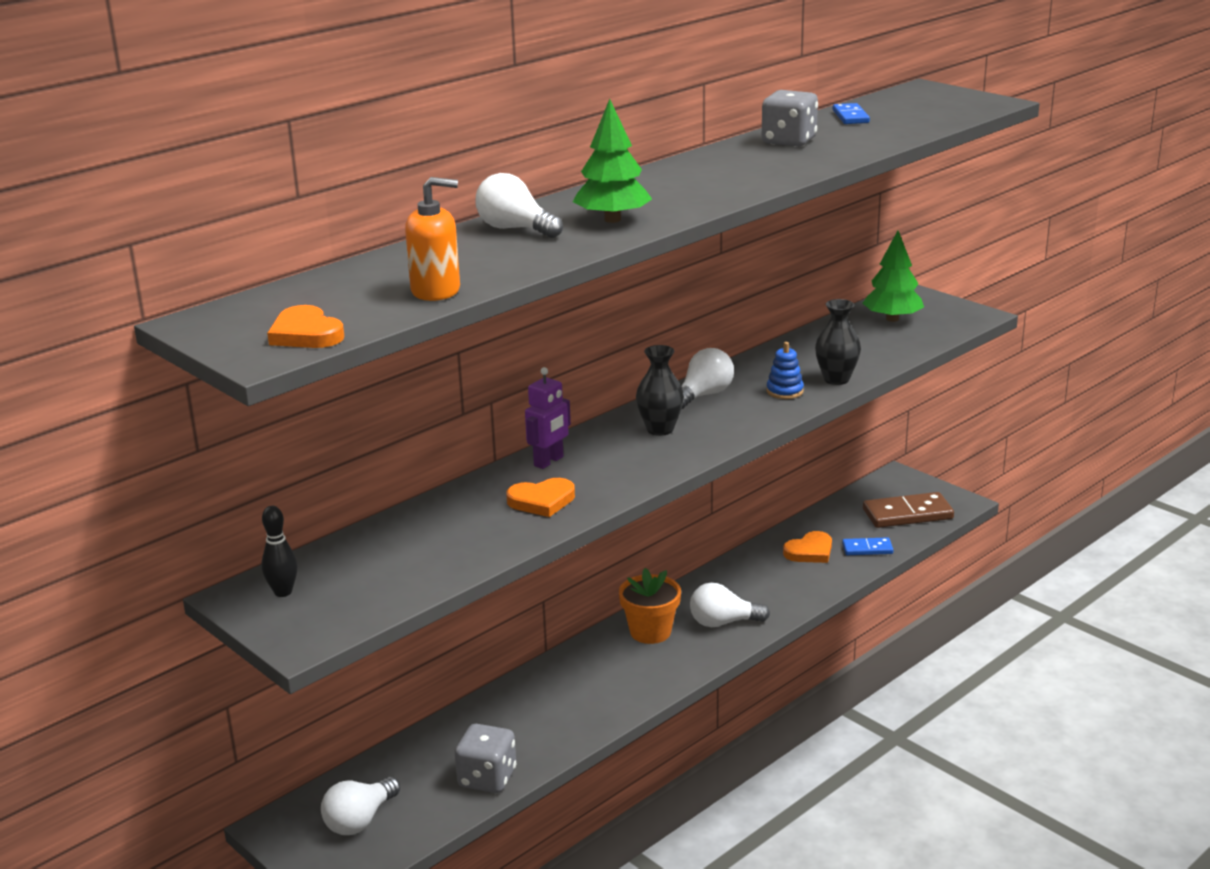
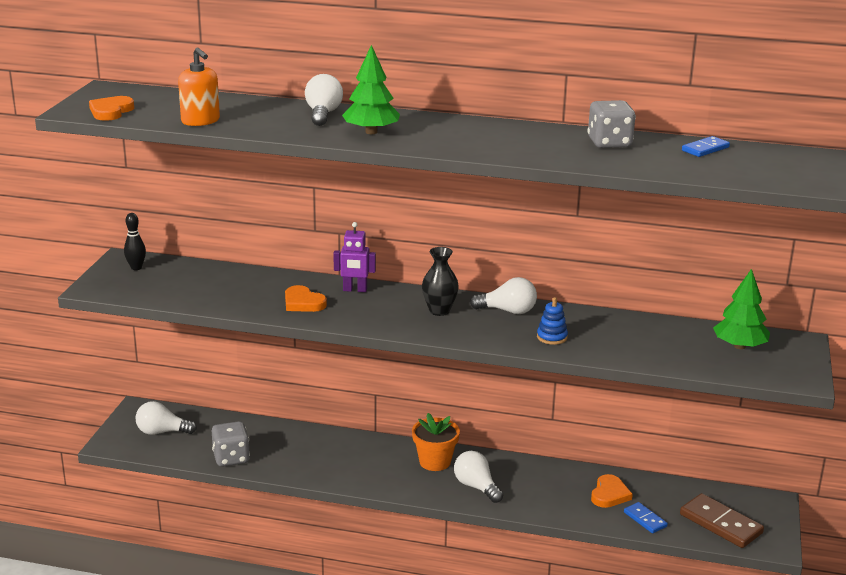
camera: 55 degrees right, 0 degrees up
(810, 551) = (609, 494): orange heart -> orange heart turned 90 degrees counterclockwise
(836, 379) = (597, 351): black vase -> none

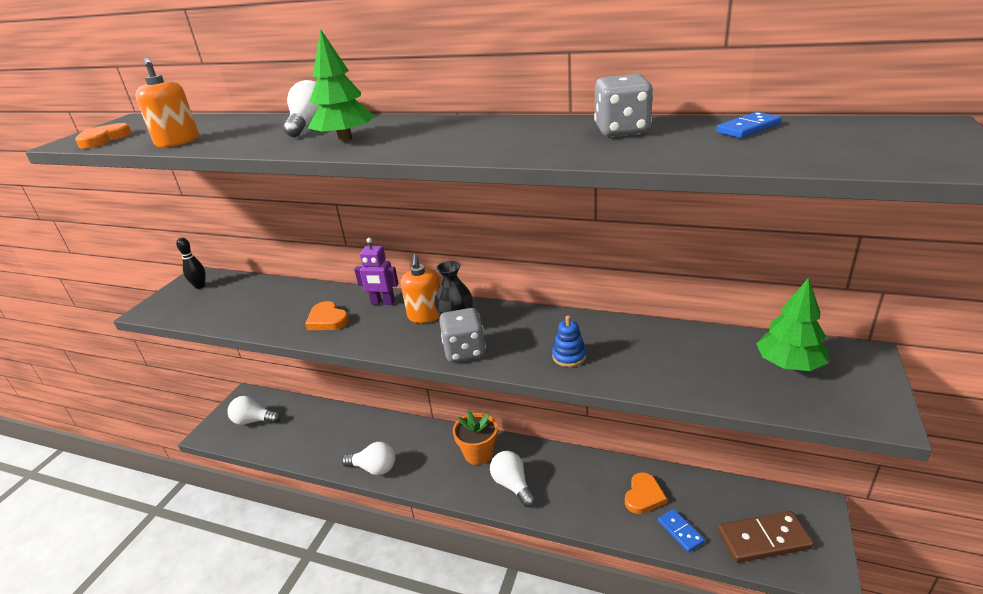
camera: 10 degrees right, 5 degrees up
(231, 458) = (300, 450): grey dice -> grey dice (464, 351)
(404, 302) = (426, 315): none -> orange soap dispenser
(508, 311) = (527, 323): white light bulb -> white light bulb (374, 468)
(721, 524) = (763, 539): brown domino -> brown domino turned 60 degrees counterclockwise

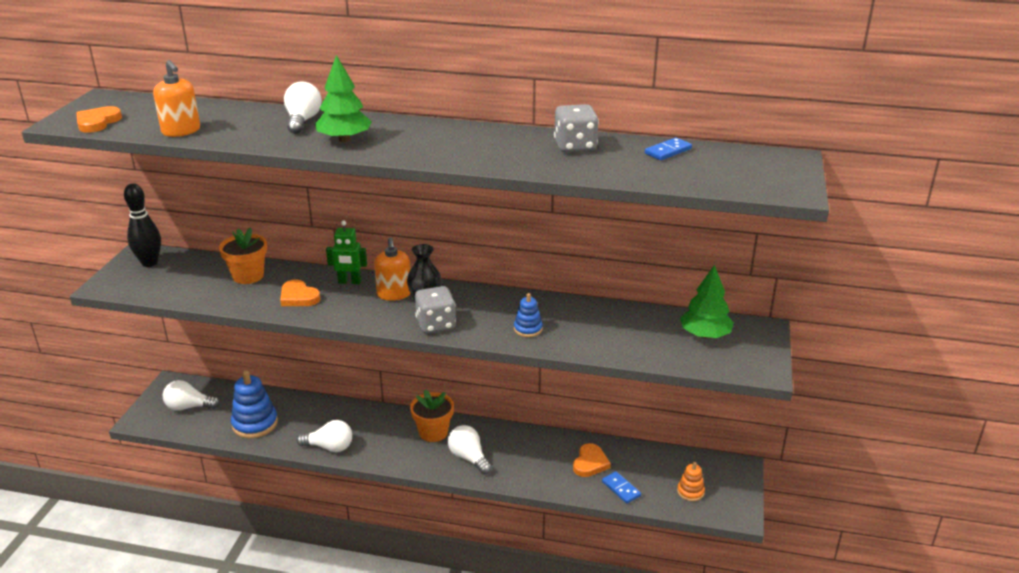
camera: 10 degrees left, 0 degrees up
(200, 286) = (149, 263): black bowling pin -> black bowling pin, size x1.57
(285, 298) = (248, 276): none -> orange flower pot
(309, 440) = (255, 424): none -> blue stacking toy
(383, 303) = (349, 282): purple robot -> green robot
(763, 539) = (690, 492): brown domino -> orange stacking toy

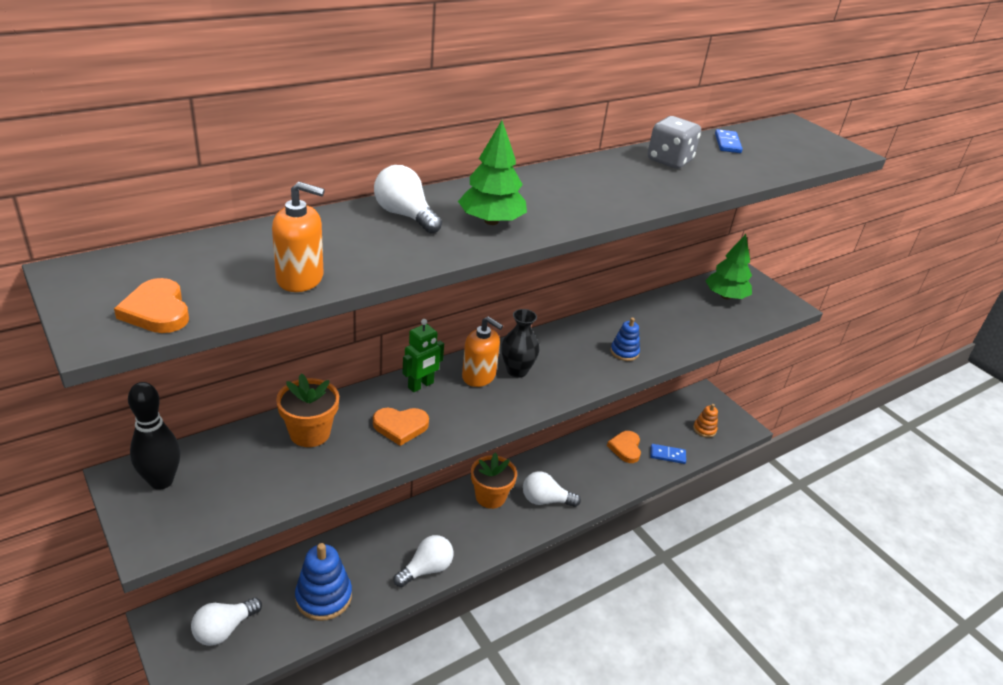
camera: 50 degrees left, 5 degrees up
(435, 324) = (558, 386): grey dice -> none
(590, 463) = (625, 448): orange heart -> orange heart turned 150 degrees counterclockwise

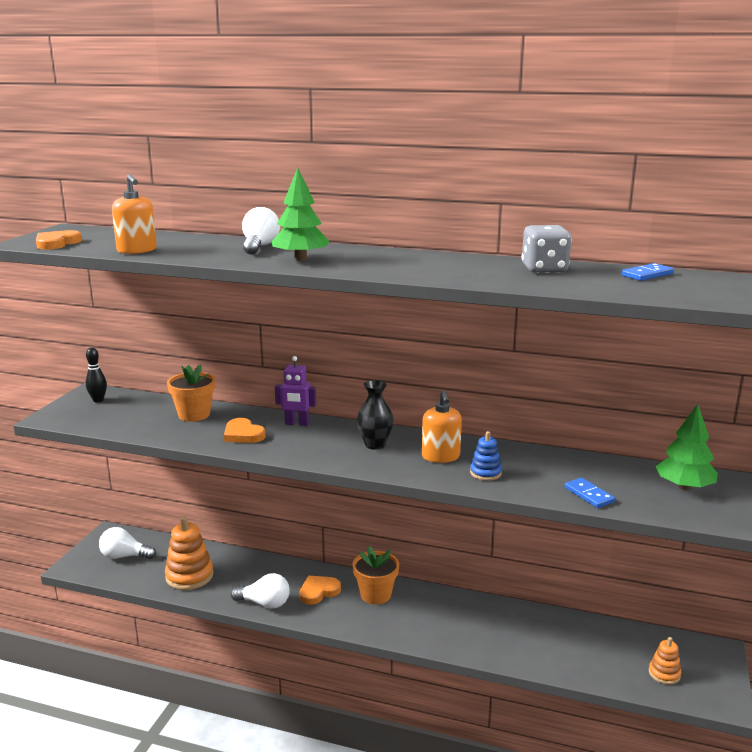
camera: 55 degrees right, 15 degrees down
(161, 481) = (98, 400): black bowling pin -> black bowling pin, size x0.64
(323, 597) = (189, 576): blue stacking toy -> orange stacking toy
(421, 385) = (297, 423): green robot -> purple robot
(479, 376) = (342, 436): orange soap dispenser -> orange soap dispenser (440, 457)
(545, 500) = (413, 623): white light bulb -> none
(625, 448) = (547, 636): orange heart -> orange heart (318, 591)
(667, 455) = (584, 665): blue domino -> blue domino (589, 495)

